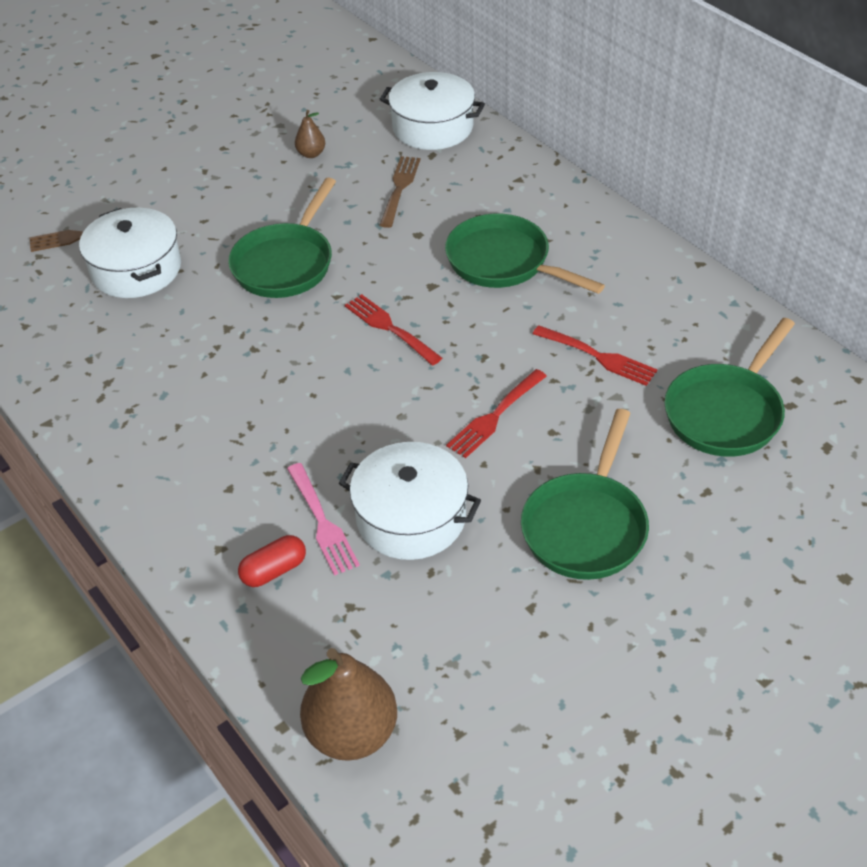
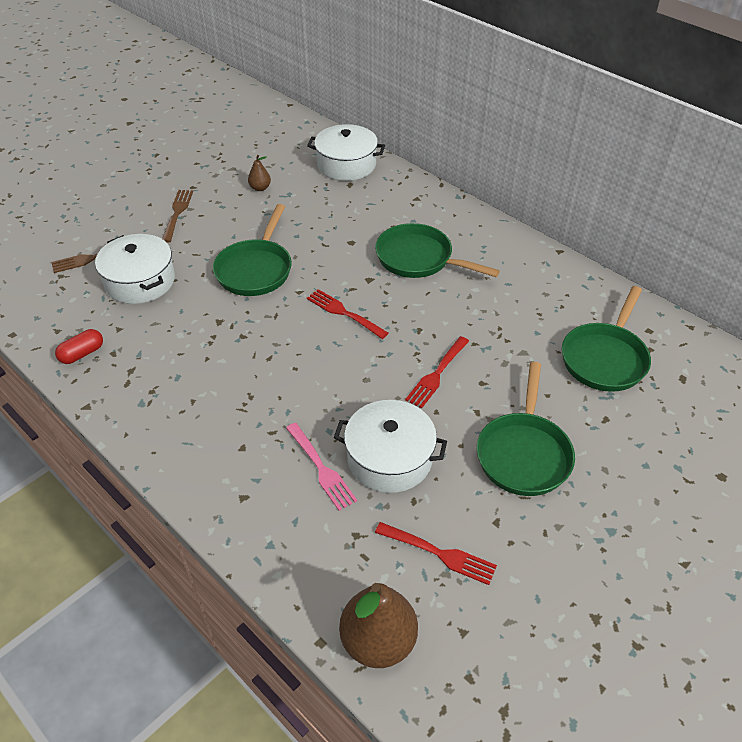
camera: 10 degrees left, 0 degrees up
(274, 570) = (290, 511): red capsule -> red capsule (82, 354)
(399, 189) = (331, 210): brown fork -> brown fork (177, 213)
(597, 356) = (502, 323): red fork -> red fork (438, 553)

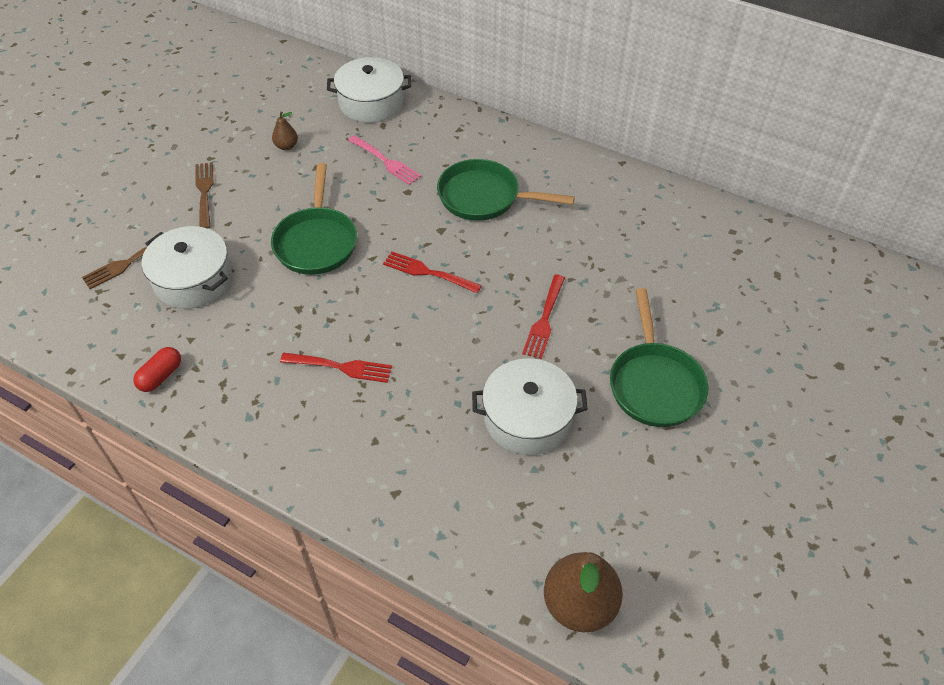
camera: 15 degrees left, 5 degrees up
(320, 468) = (462, 444): pink fork -> pink fork (385, 161)
(438, 553) = (607, 503): red fork -> red fork (340, 367)
(605, 358) = (700, 269): green pan -> none

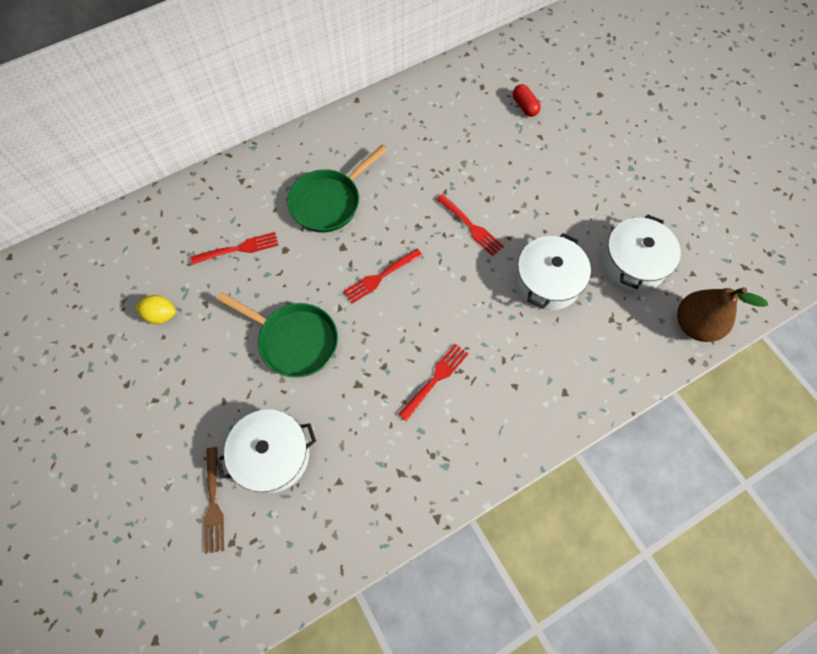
camera: 60 degrees left, 15 degrees up
(161, 376) = (364, 520): red capsule -> red capsule (524, 106)
(205, 193) = (170, 406): brown fork -> none
(286, 146) = (161, 315): brown pear -> yellow lemon
(371, 103) = (158, 226): white pot -> white pot (633, 262)
(385, 161) = (238, 249): pink fork -> red fork
(654, 384) = (560, 195): green pan -> none

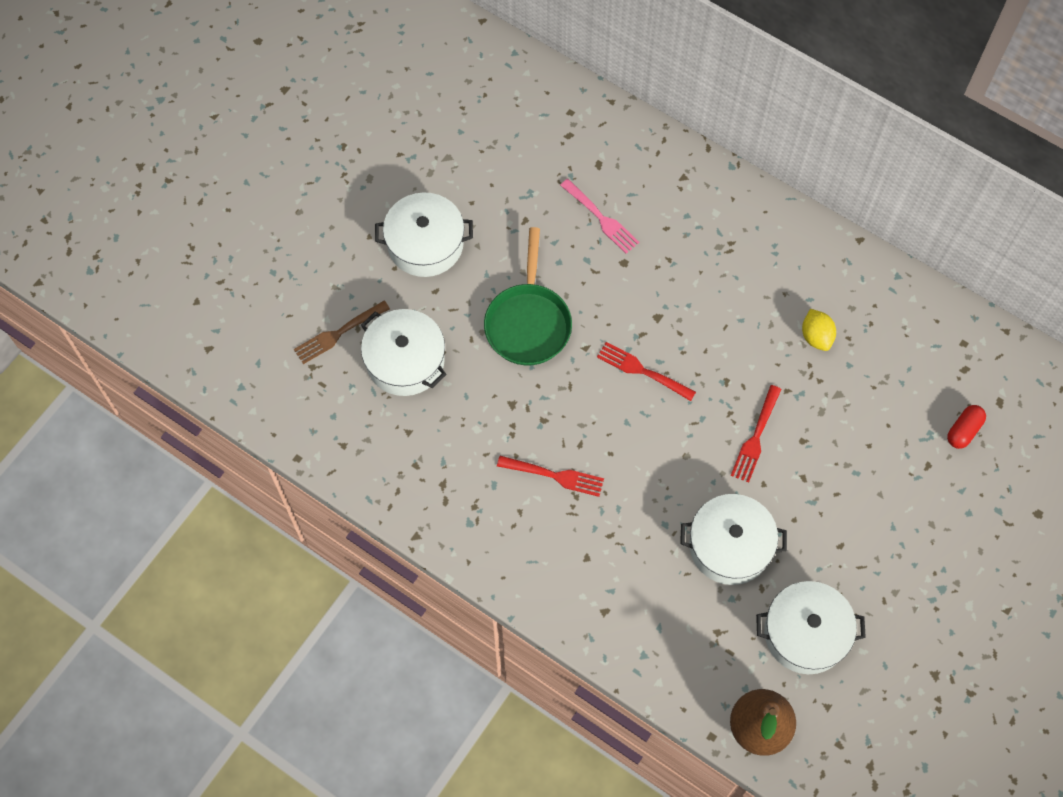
camera: 65 degrees right, 0 degrees up
(161, 315) = (492, 188): yellow lemon -> yellow lemon (816, 336)
(176, 390) = (425, 244): none -> white pot
(238, 249) = (600, 218): red fork -> pink fork
(329, 202) = (705, 277): green pan -> none

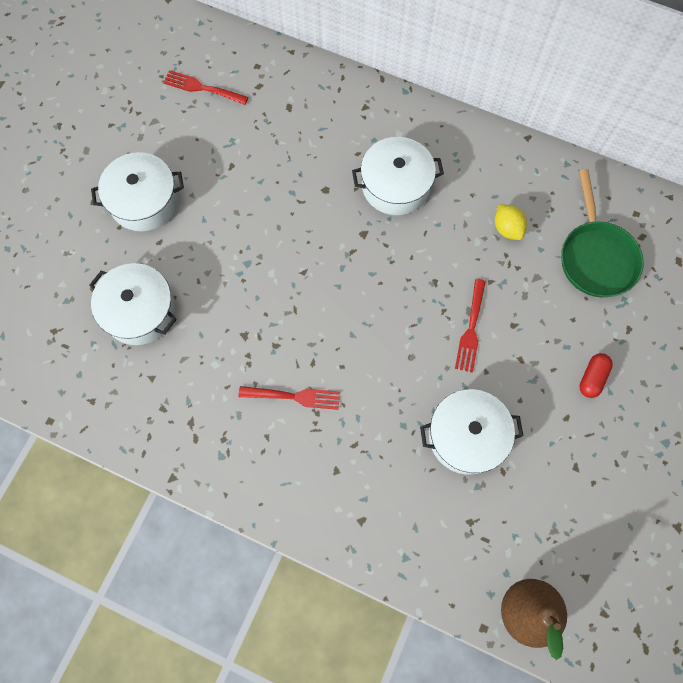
camera: 10 degrees left, 5 degrees up
(339, 333) = (75, 295): brown fork -> none
(528, 322) = (248, 257): green pan -> green pan (596, 257)
(600, 218) = (298, 153): pink fork -> none
(643, 371) = (359, 285): red fork -> red fork (203, 88)
(805, 633) = (551, 508): white pot -> white pot (395, 185)
(963, 430) = (653, 292): red capsule -> red capsule (592, 378)

